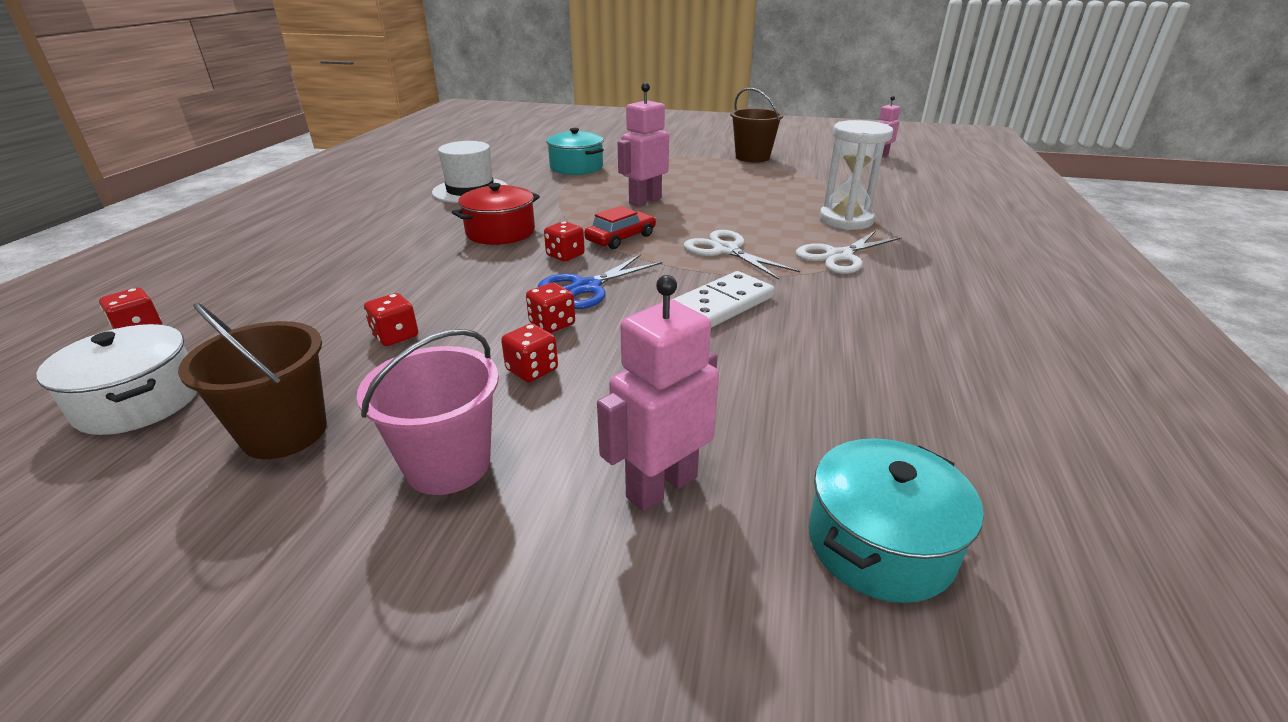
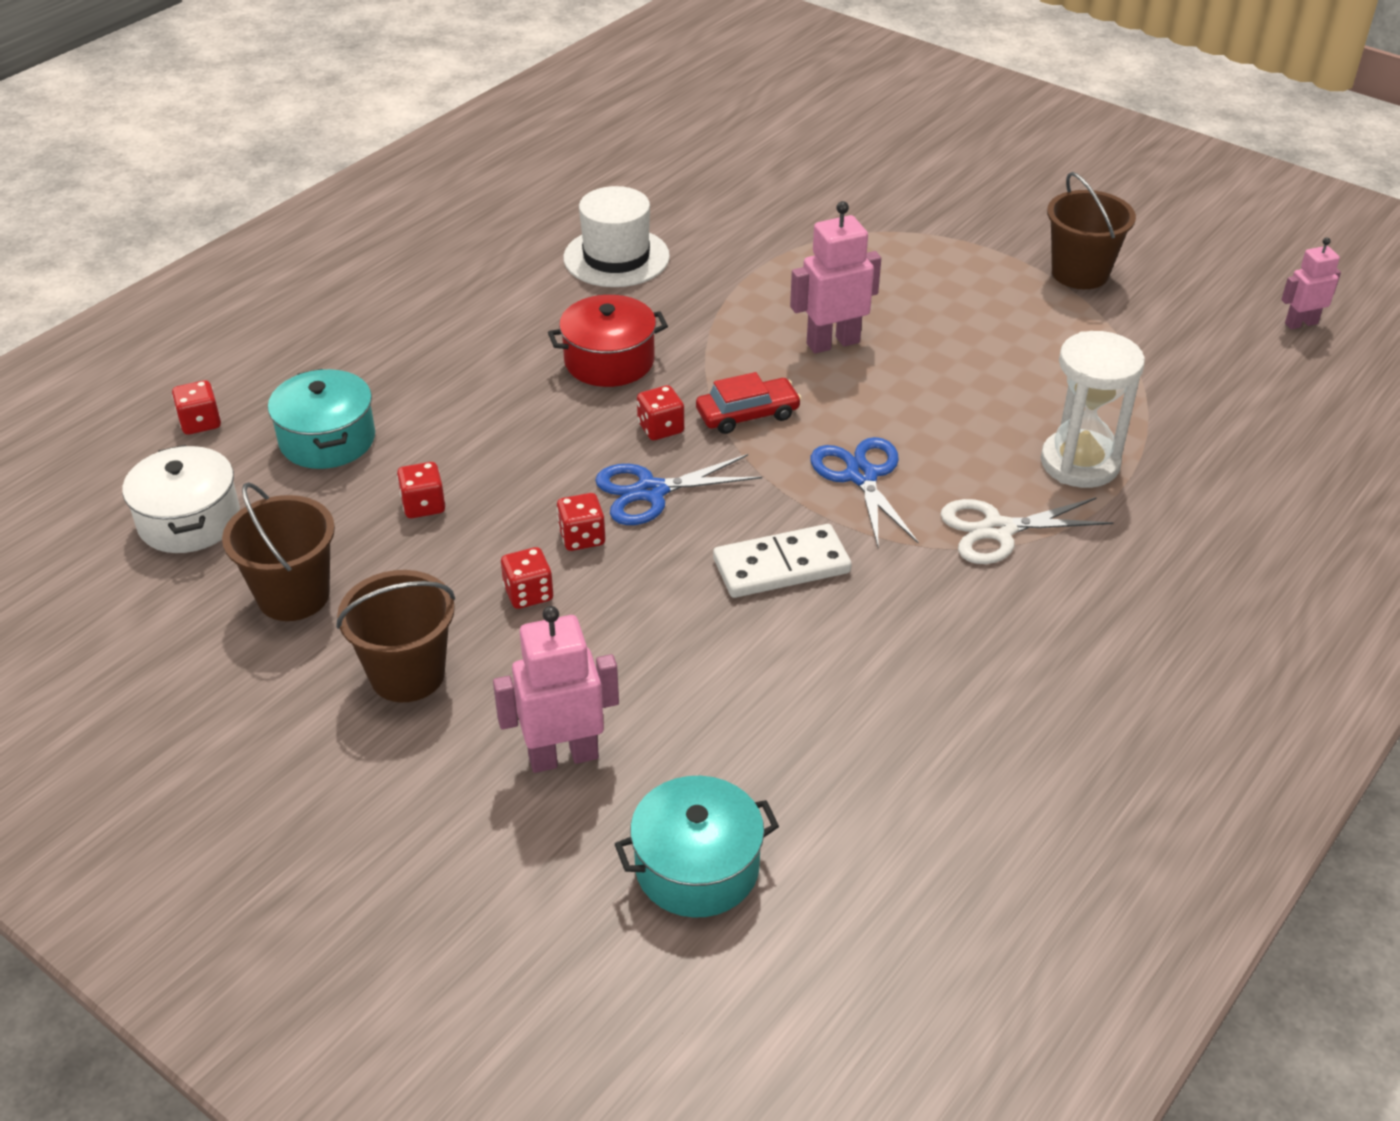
camera: 25 degrees right, 10 degrees up
(448, 465) = (407, 674): pink bucket -> brown bucket
(576, 167) = (790, 235): turquoise pot -> turquoise pot (327, 439)
(726, 250) = (862, 476): white scissors -> blue scissors

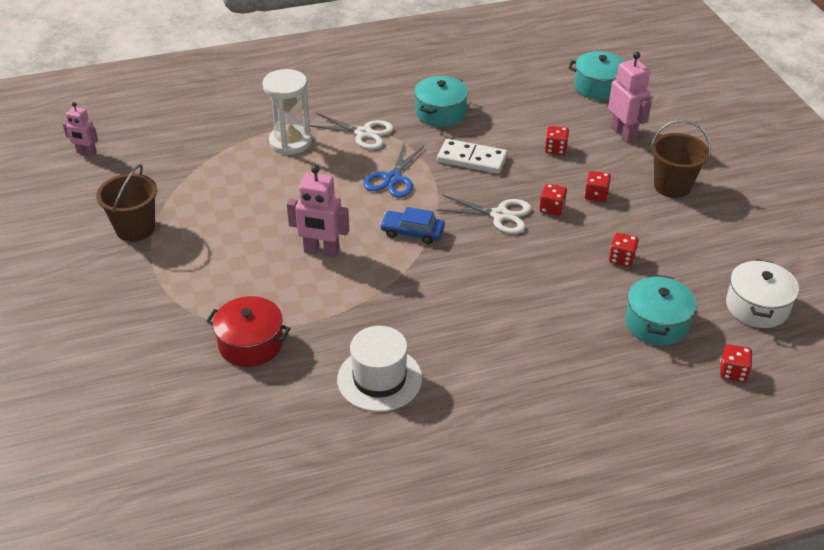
camera: 145 degrees left, 0 degrees up
(293, 596) = (712, 241): brown bucket -> none
(563, 756) = (623, 133): pink robot -> pink robot turned 135 degrees counterclockwise
(609, 361) = (455, 299): red pot -> red pot (251, 344)
(651, 491) = (500, 215): blue scissors -> white scissors
(660, 428) = (464, 245): red dice -> red dice (555, 149)
(747, 414) = (412, 232): red car -> blue car
(928, 634) = (440, 113): none -> turquoise pot

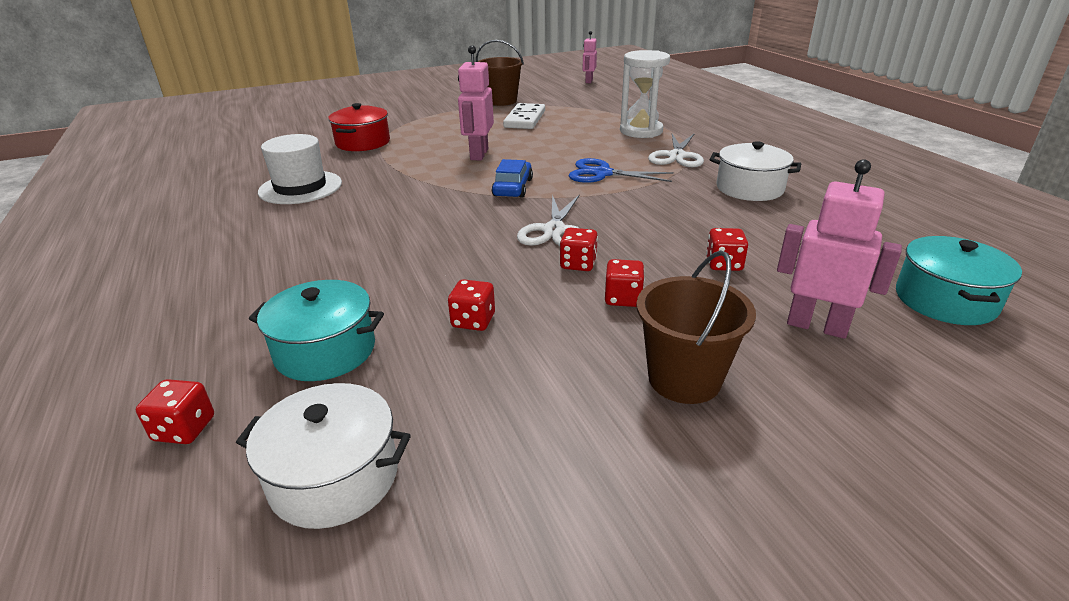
camera: 85 degrees right, 10 degrees down
(440, 113) = (749, 188): turquoise pot -> white pot
(472, 159) = (662, 210): white domino -> white domino (525, 119)
(623, 133) = (817, 326): pink robot -> pink robot turned 120 degrees counterclockwise

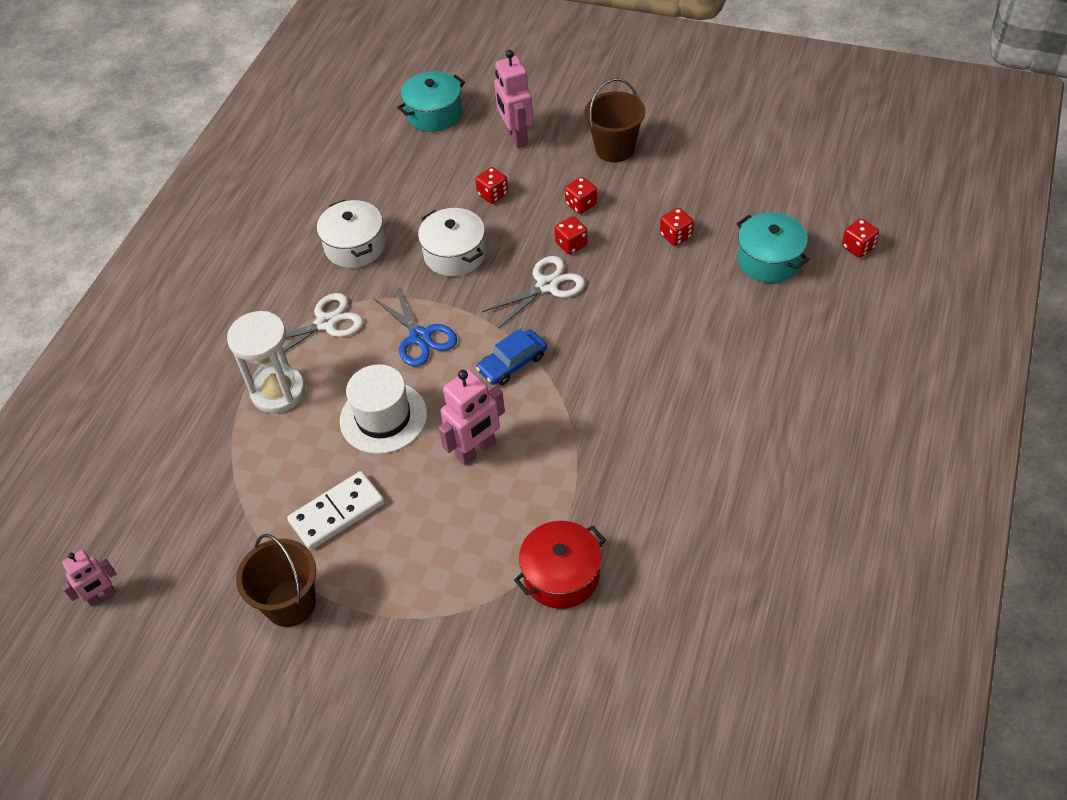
camera: 135 degrees left, 20 degrees up
(300, 187) = (688, 492): white hat -> white hat (383, 417)
(334, 477) = (799, 188): white pot -> white pot (454, 254)

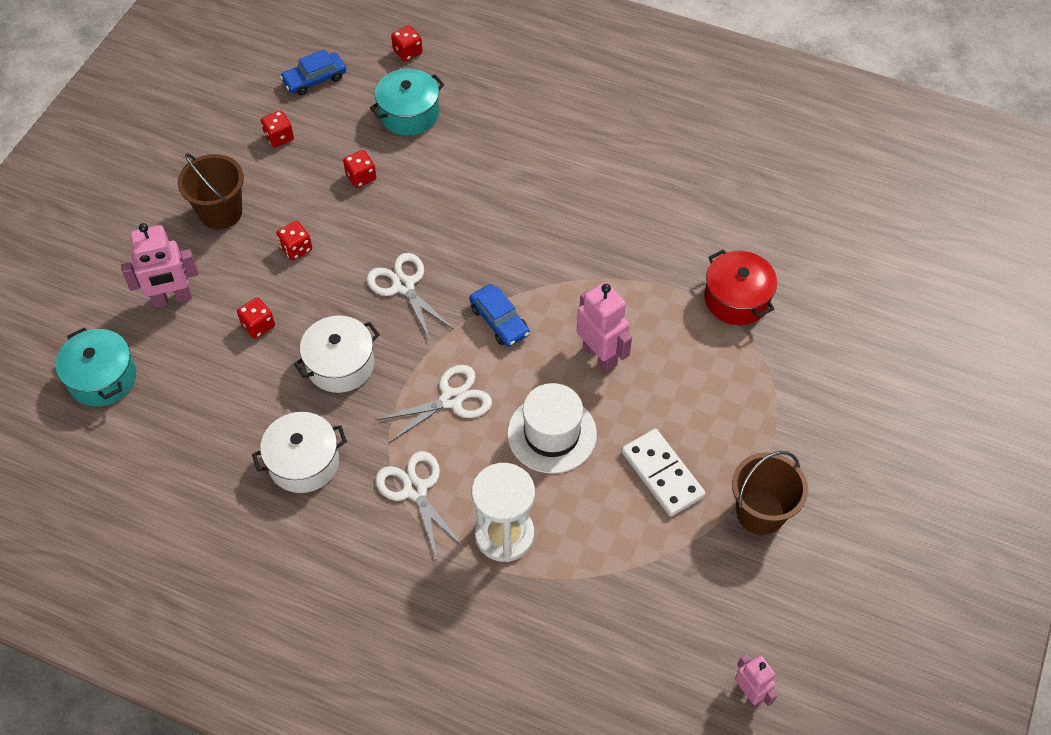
camera: 90 degrees left, 5 degrees up
(420, 337) = (451, 399): blue scissors -> white scissors
(571, 244) = (351, 261): red dice -> red dice (279, 137)
(797, 183) = (314, 79): none -> blue car

